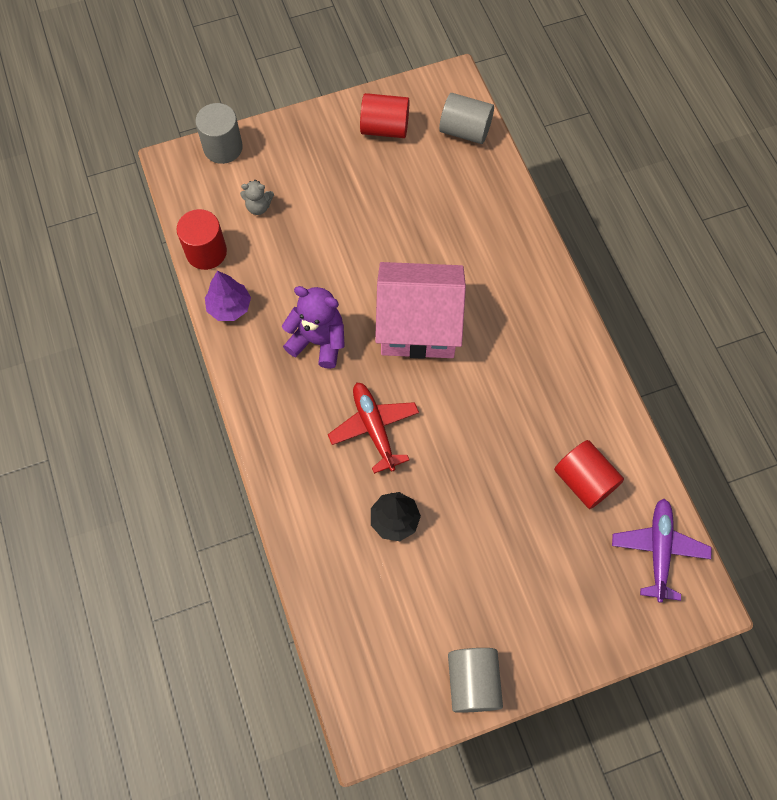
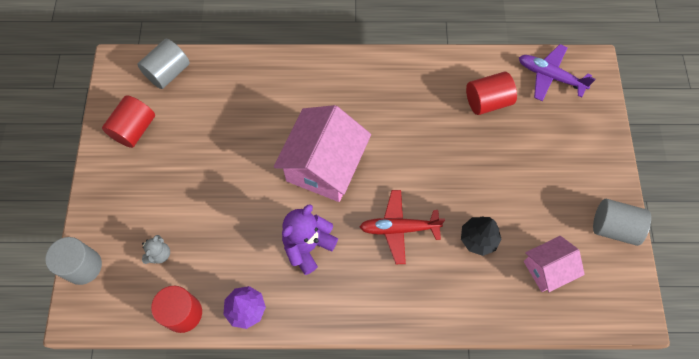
camera: 70 degrees left, 0 degrees up
(386, 611) = (547, 269): none -> pink house

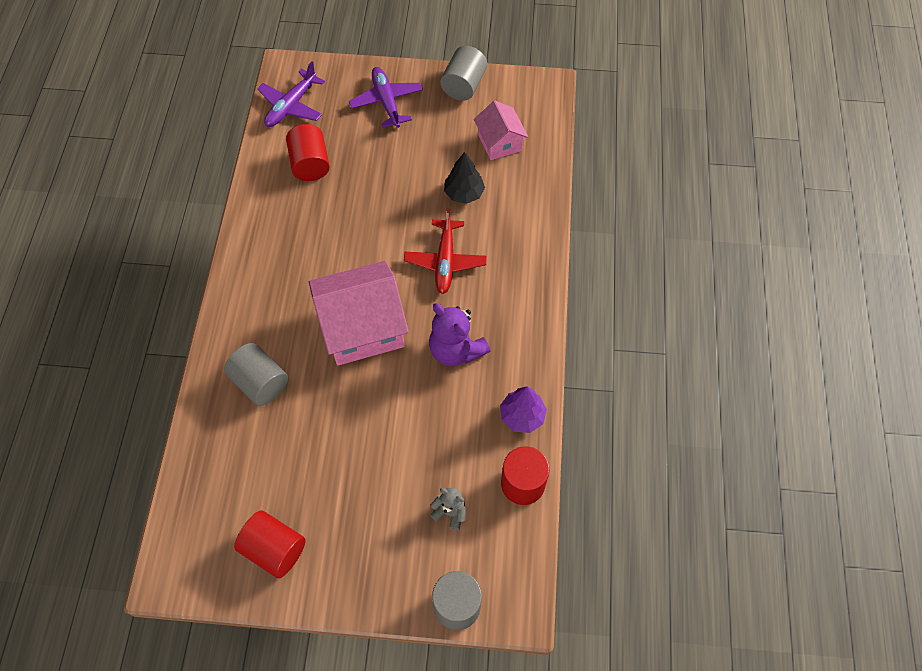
camera: 85 degrees left, 5 degrees down
(168, 72) = (196, 507): grey cylinder -> grey cylinder (260, 382)
(324, 166) = (362, 327): pink house -> pink house turned 45 degrees counterclockwise
(574, 156) = (386, 102): none -> purple plane

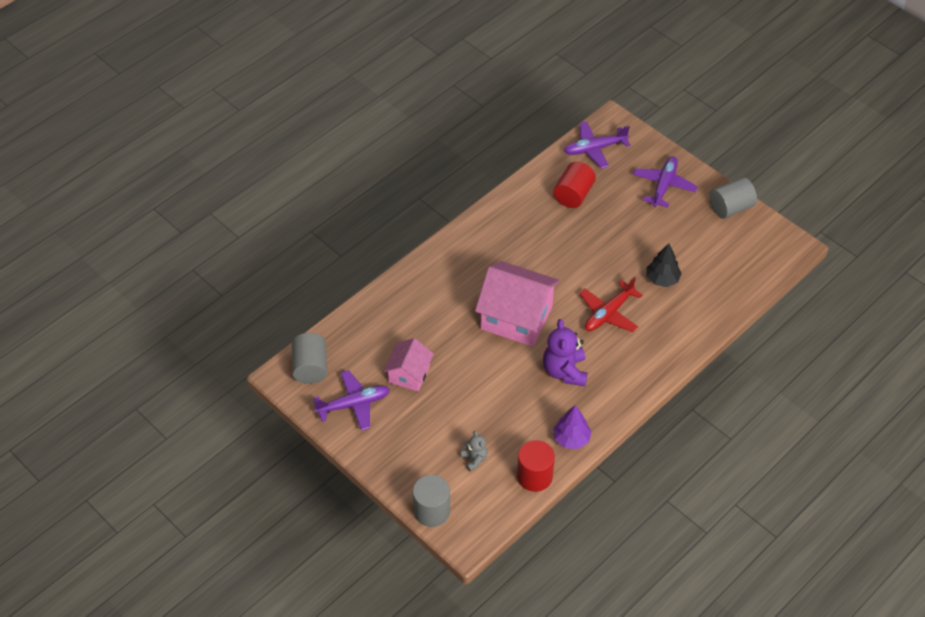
camera: 40 degrees right, 10 degrees down
(260, 382) = (425, 307): grey cylinder -> grey cylinder (310, 367)
(274, 549) = (354, 404): red cylinder -> purple plane
(499, 142) = (720, 262): pink house -> pink house (409, 374)

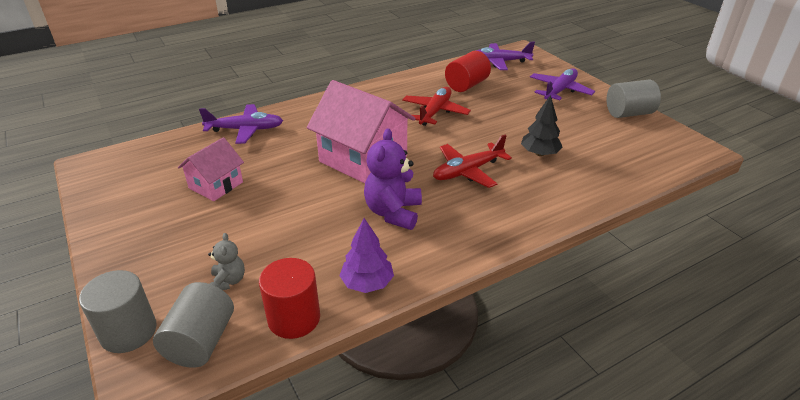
camera: 15 degrees right, 15 degrees down
(310, 367) = (121, 163): grey cylinder -> grey cylinder (201, 341)
(354, 404) = (135, 200): purple plane -> purple plane (245, 130)
(556, 242) = (435, 112): none -> red plane

